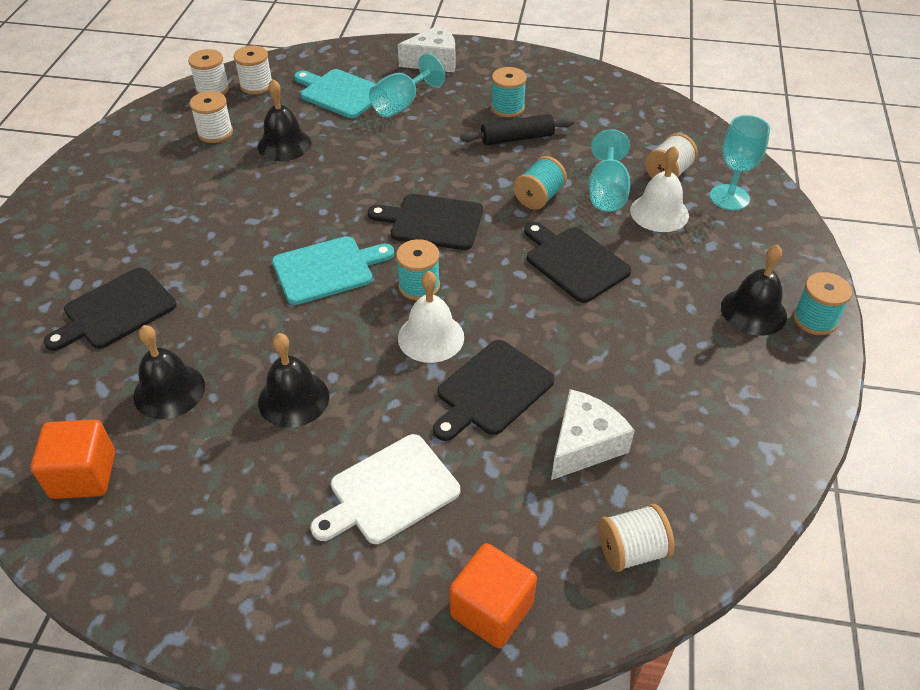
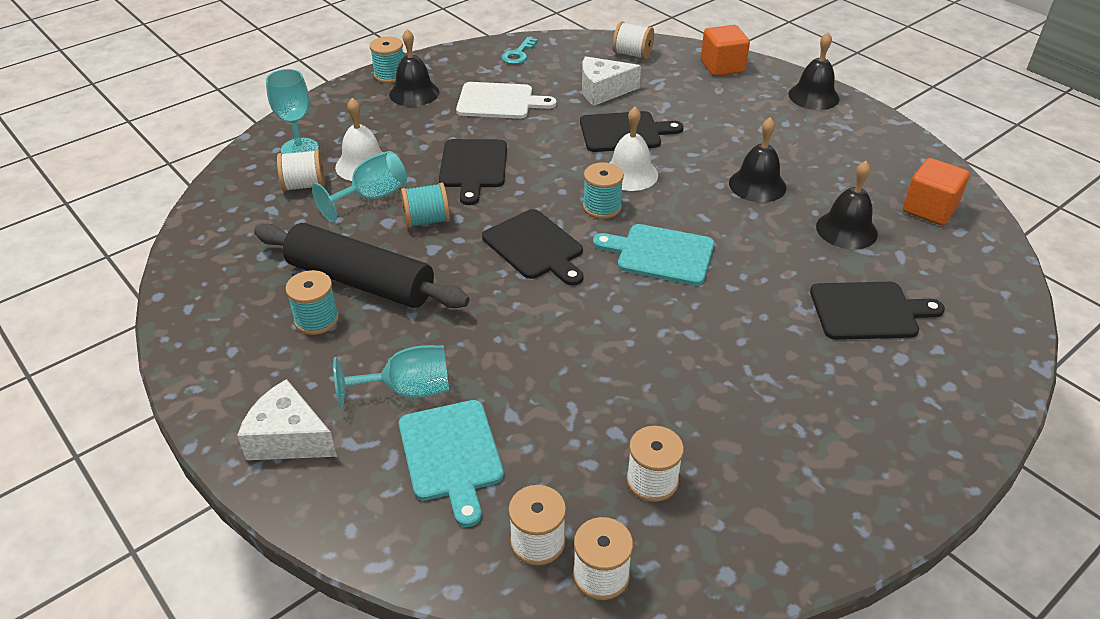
camera: 140 degrees left, 5 degrees down
(284, 144) = (586, 411): black bell -> black bell (813, 96)
(389, 491) = (733, 120): white cutting board -> white cutting board (499, 101)
(517, 138) = (360, 281): black rolling pin -> black rolling pin, size x1.76
(754, 446) = (518, 54): none -> turquoise key

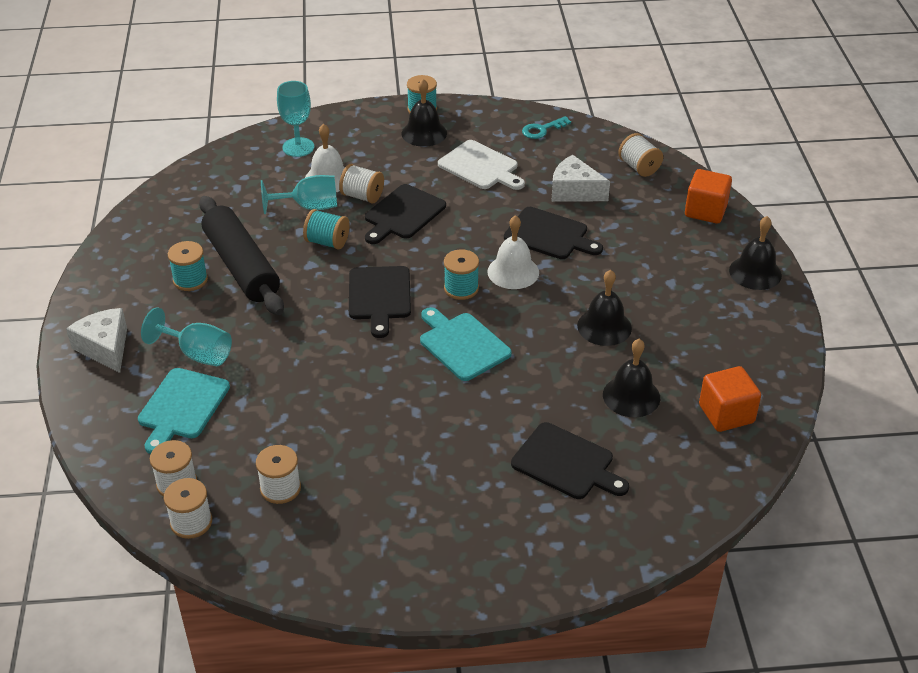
camera: 35 degrees right, 0 degrees up
(304, 185) = (274, 178): white spool -> white spool (362, 196)

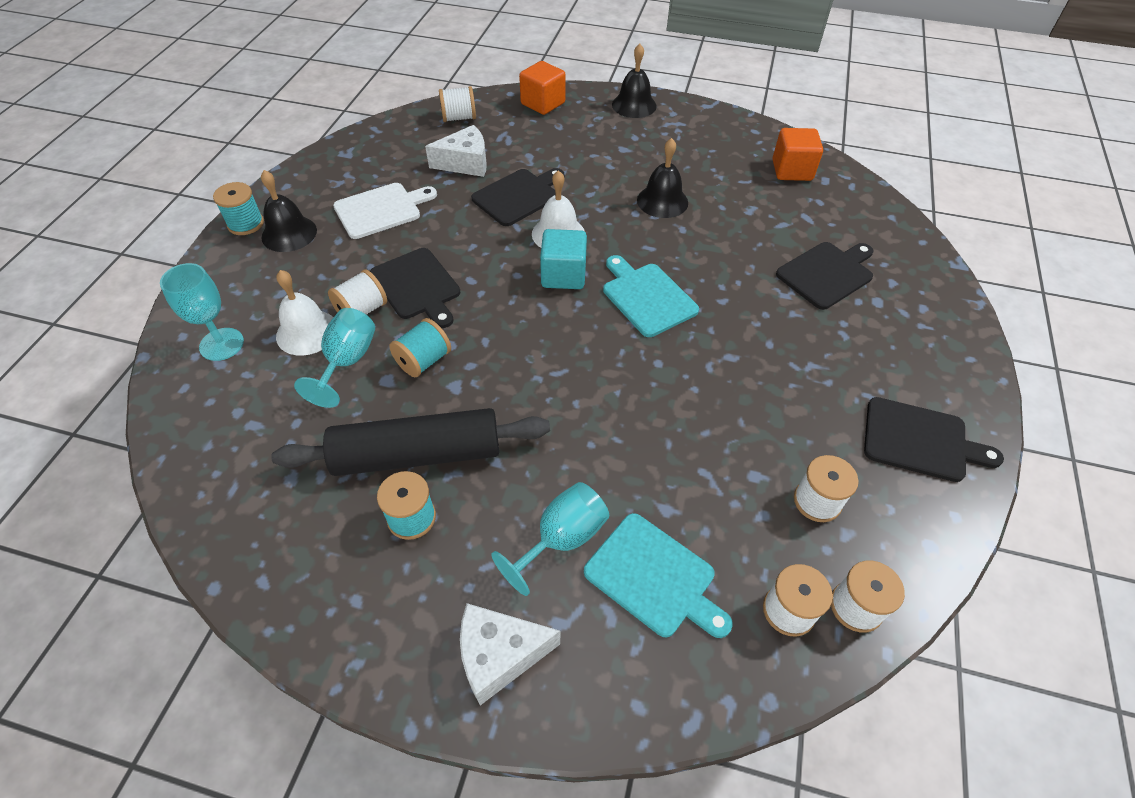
camera: 70 degrees left, 10 degrees up
(379, 296) = (543, 340): black cutting board -> black cutting board (920, 441)
(461, 288) = (563, 275): turquoise spool -> turquoise cube
(462, 344) = (647, 297): turquoise cutting board -> turquoise cutting board turned 75 degrees clockwise
(542, 130) = (356, 155): turquoise key -> none
(574, 191) = (465, 163): white cheese -> white cheese turned 150 degrees counterclockwise
(631, 396) = (755, 212): black bell -> none

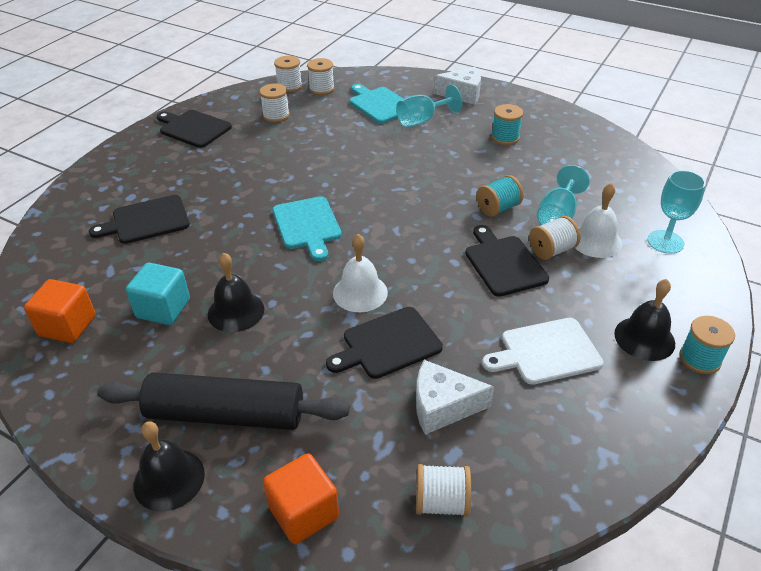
camera: 165 degrees left, 10 degrees down
(417, 455) = (502, 161): black rolling pin -> black rolling pin (226, 414)
(563, 275) = (370, 253): turquoise cube -> turquoise cube (163, 308)

